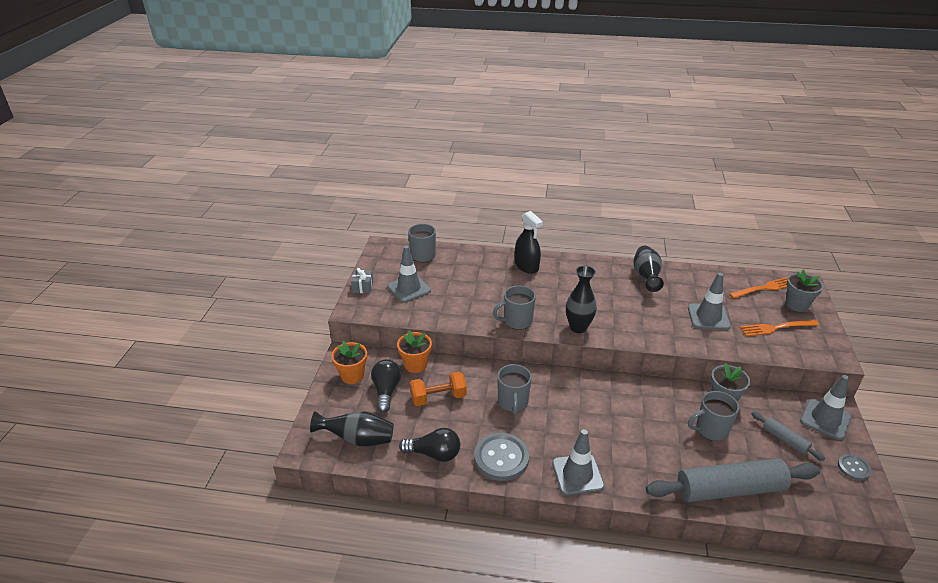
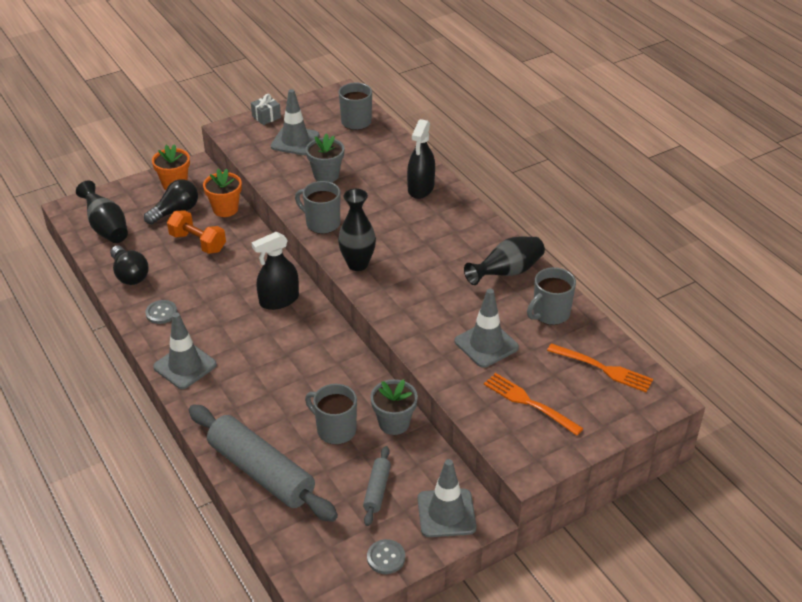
camera: 50 degrees right, 5 degrees up
(501, 458) = (161, 313): grey button -> grey button, size x0.53
(513, 402) = (237, 287): grey mug -> grey mug (550, 314)
(549, 389) = (279, 300): none -> black spray bottle
(797, 304) = (601, 406): grey flower pot -> grey flower pot (326, 175)

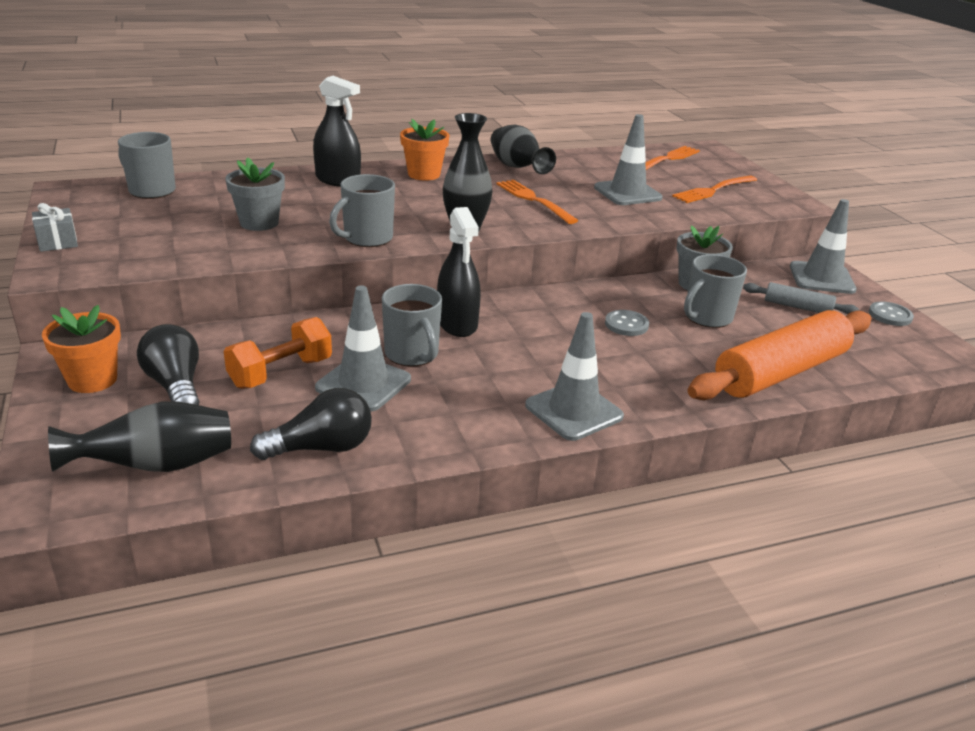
camera: 80 degrees left, 10 degrees down
(161, 313) = (442, 422): grey button -> grey button (626, 324)
(225, 209) = (212, 340): orange flower pot -> orange flower pot (424, 174)
(261, 472) = (780, 372): grey rolling pin -> orange rolling pin
(295, 141) = (151, 231): grey traffic cone -> grey traffic cone (363, 383)
(436, 291) = (534, 200): none -> orange fork
(550, 314) = (588, 163): grey mug -> grey mug (412, 354)

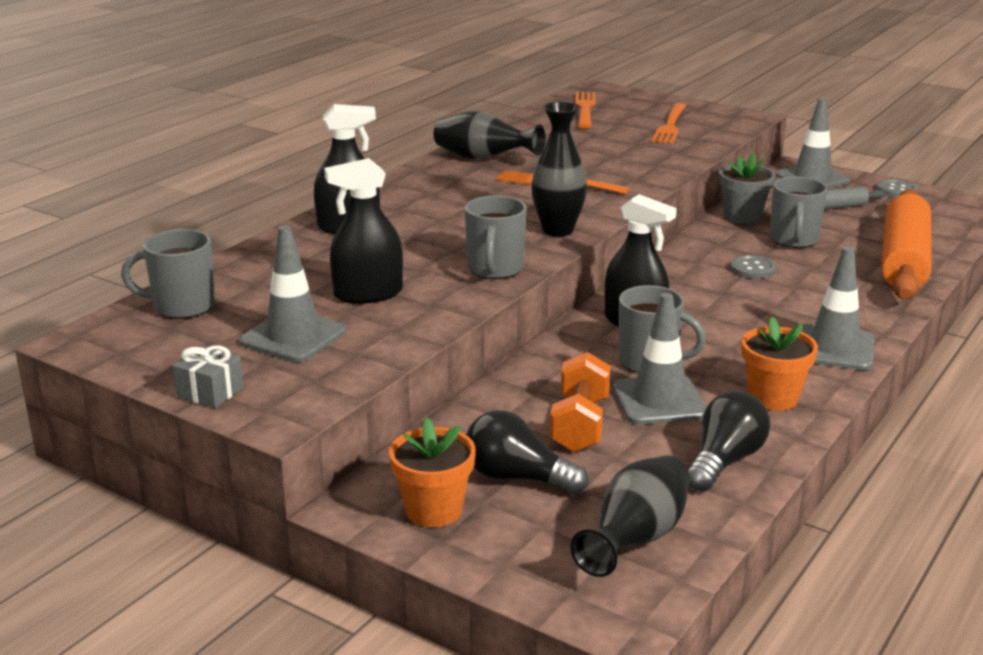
camera: 35 degrees left, 5 degrees down
(259, 223) = (368, 294): grey flower pot -> black spray bottle
(424, 174) = (415, 193): orange flower pot -> orange flower pot (773, 398)
(627, 193) = (614, 151): grey traffic cone -> grey traffic cone (293, 337)

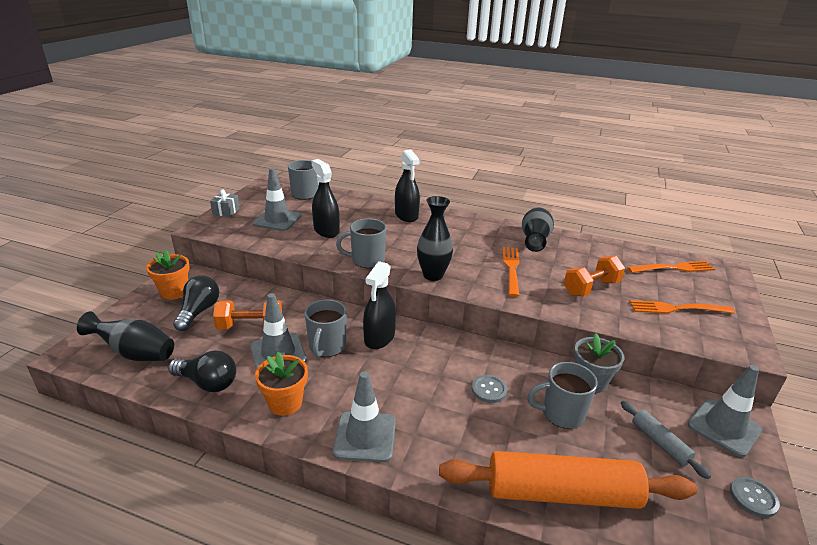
camera: 75 degrees right, 5 degrees up
(617, 153) = (591, 288): none -> orange dumbbell

